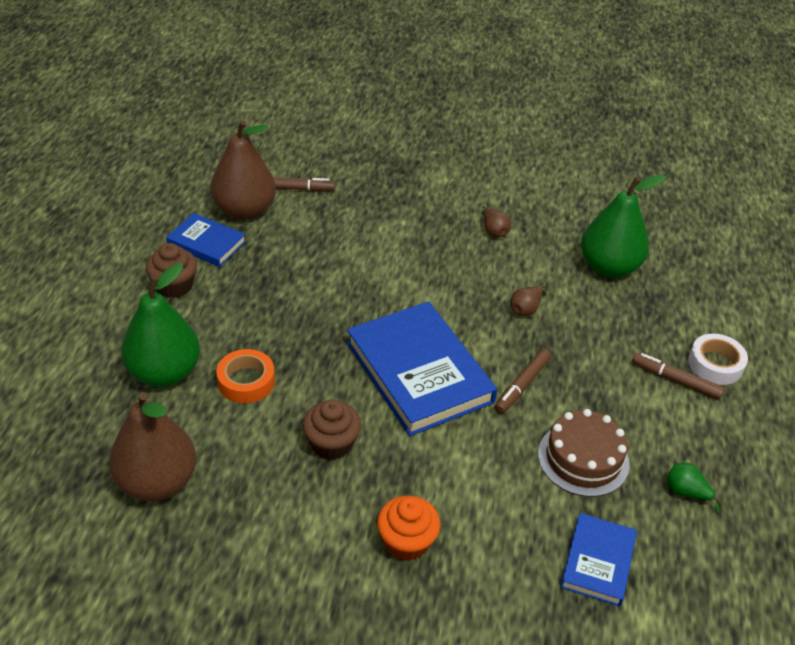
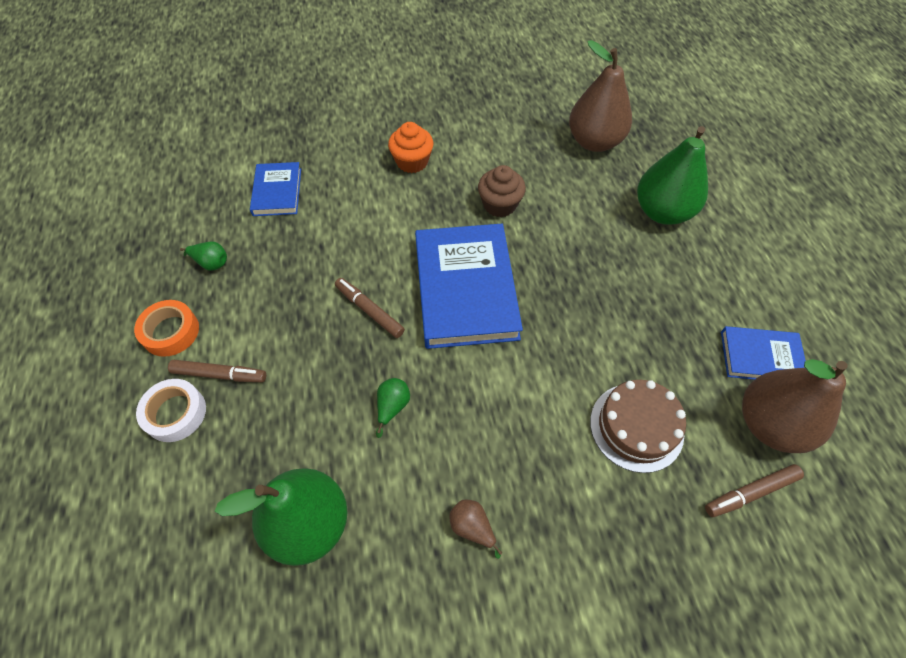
camera: 160 degrees right, 15 degrees up
(174, 286) = (737, 293): brown cupcake -> none
(246, 381) = (597, 228): orange tape -> orange tape (170, 332)
(419, 372) = (466, 289): blue book -> blue book turned 45 degrees clockwise
(522, 385) = (369, 311): brown marker -> brown marker turned 60 degrees counterclockwise
(526, 309) = (392, 407): brown pear -> green pear
(583, 459) = (300, 261): brown cake -> brown cake (636, 427)

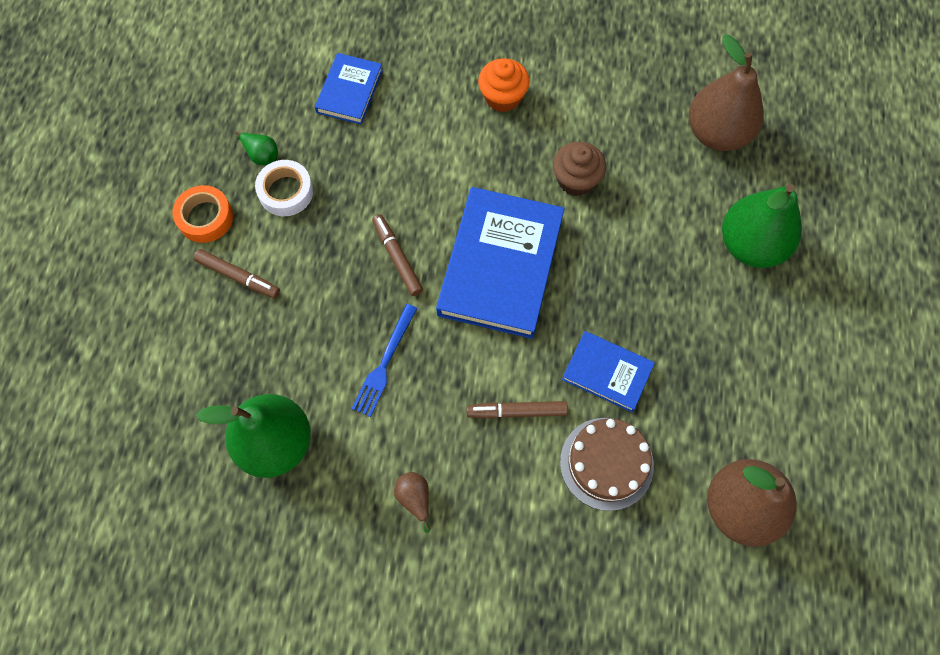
camera: 20 degrees right, 10 degrees up
(175, 413) = (190, 301): white tape -> white tape (286, 192)
(392, 407) = (384, 363): green pear -> blue fork
(750, 493) = (684, 562): brown marker -> brown marker (516, 412)
(760, 357) = (769, 439): blue book -> blue book (607, 373)

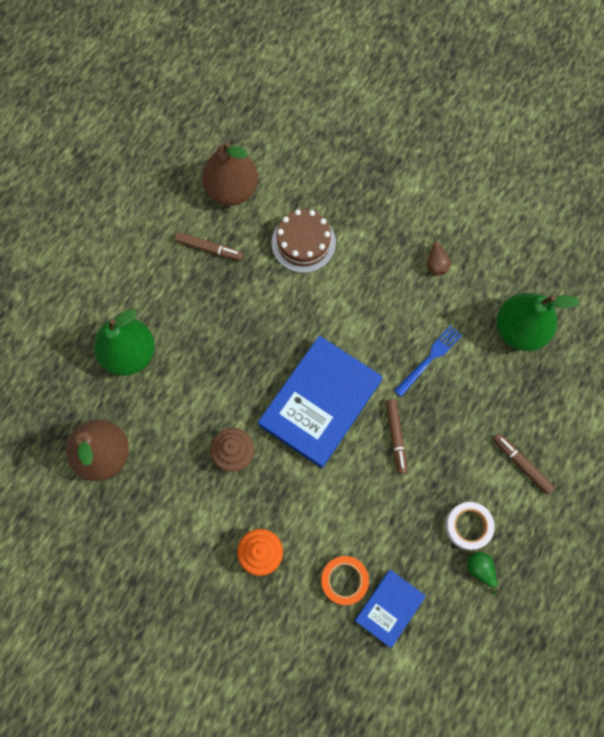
camera: 160 degrees left, 5 degrees up
(205, 217) = (538, 526): orange tape -> orange tape (344, 580)
(516, 412) = (349, 294): brown marker -> brown marker (209, 248)
(607, 373) = (277, 299): blue book -> none

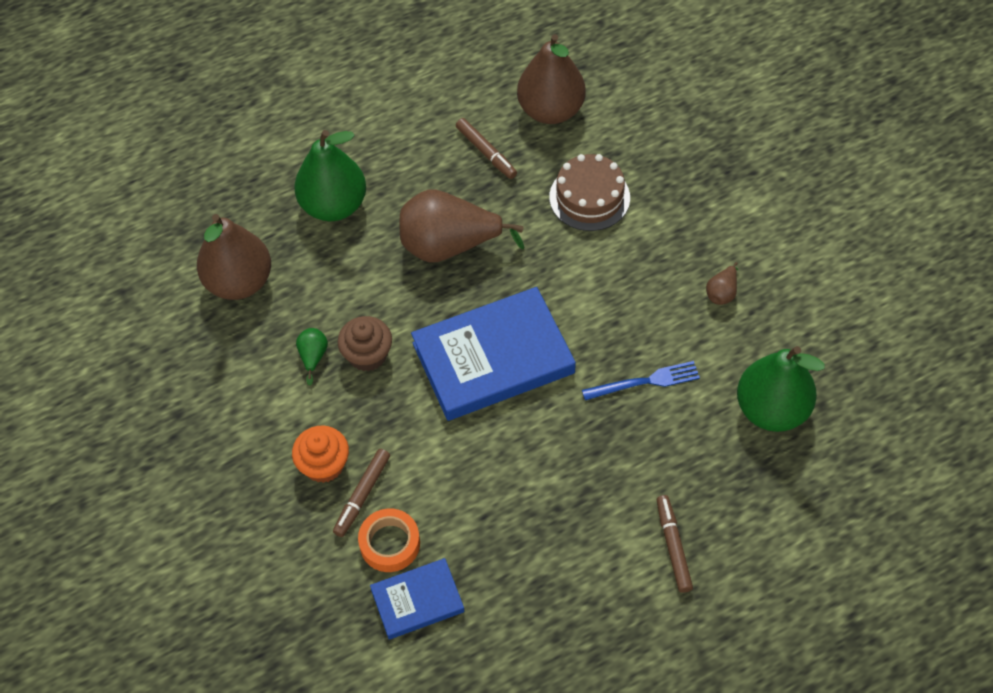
camera: 35 degrees right, 15 degrees down
(233, 336) = (449, 246): none -> brown pear
(396, 437) = (550, 437): brown marker -> brown marker (362, 495)
(468, 526) = (565, 572): white tape -> none
(480, 569) = (546, 625): green pear -> green pear (313, 356)

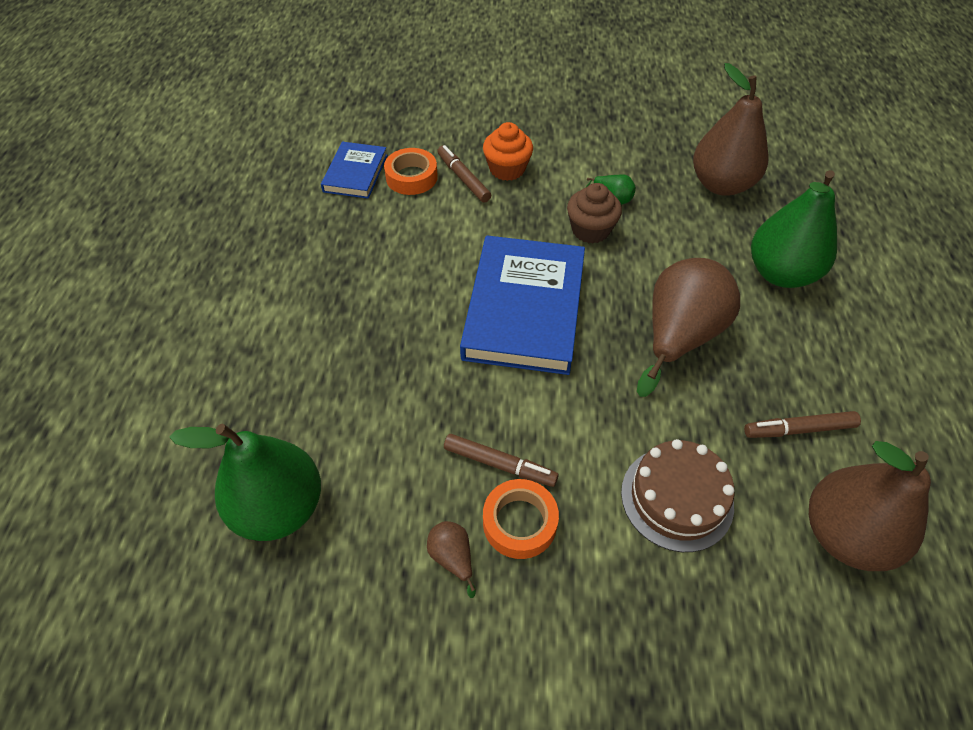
camera: 120 degrees right, 5 degrees down
(644, 382) = (406, 411): blue fork -> none
(671, 270) = (519, 522): none -> orange tape
(673, 546) = (239, 338): brown marker -> brown marker (500, 464)

